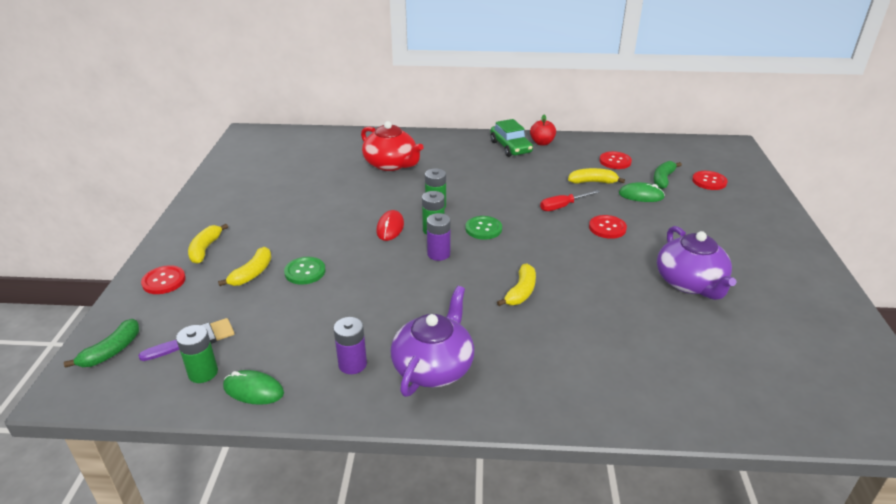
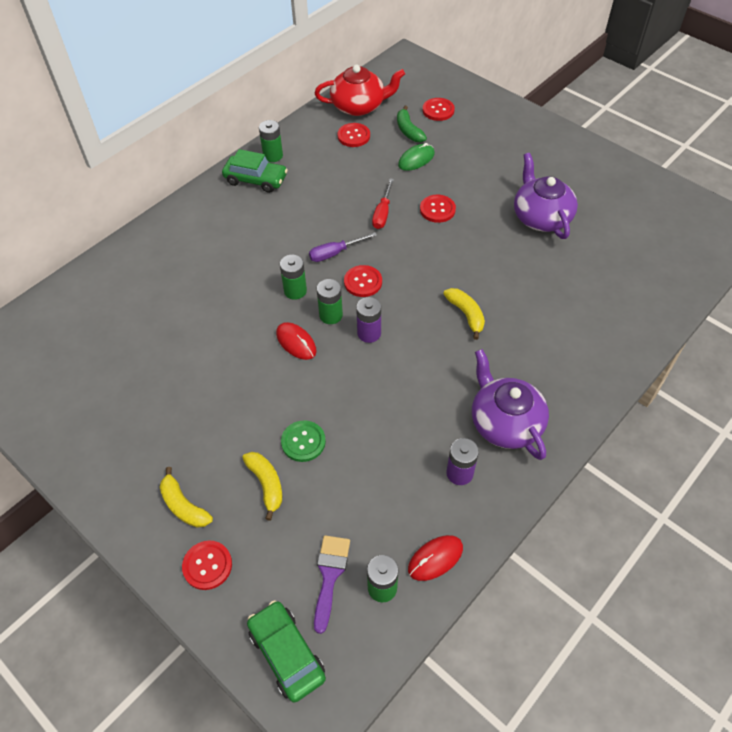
camera: 50 degrees left, 20 degrees up
(112, 351) = (286, 654): green banana -> green car
(253, 390) = (435, 558): green mouse -> red mouse
(391, 164) = (187, 278): red teapot -> red teapot (359, 106)
(483, 229) = (363, 282): green button -> red button
(493, 205) = (335, 253): none -> purple screwdriver
(542, 143) = (273, 156): red apple -> green battery
(593, 182) = (368, 171): yellow banana -> none
(690, 283) = (541, 217): purple teapot -> purple teapot turned 135 degrees counterclockwise

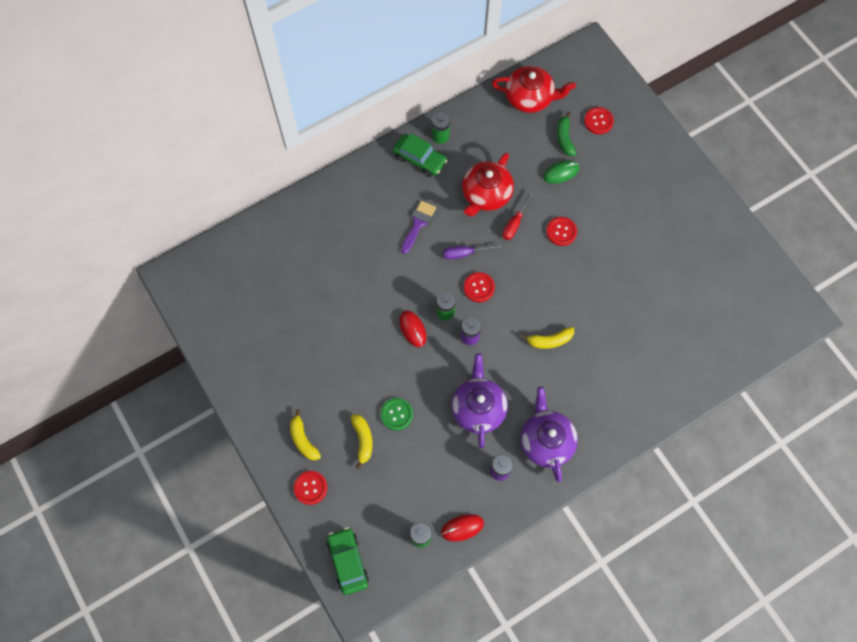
camera: 15 degrees right, 15 degrees up
(295, 291) = (424, 281): green battery -> none
(330, 575) = (389, 518): purple brush -> purple brush (418, 224)
(341, 195) = (486, 194): none -> red teapot
(353, 136) = (515, 132): red button -> none
(466, 315) = (549, 340): yellow banana -> yellow banana turned 90 degrees clockwise
(541, 217) = (644, 263): purple teapot -> purple teapot (478, 408)

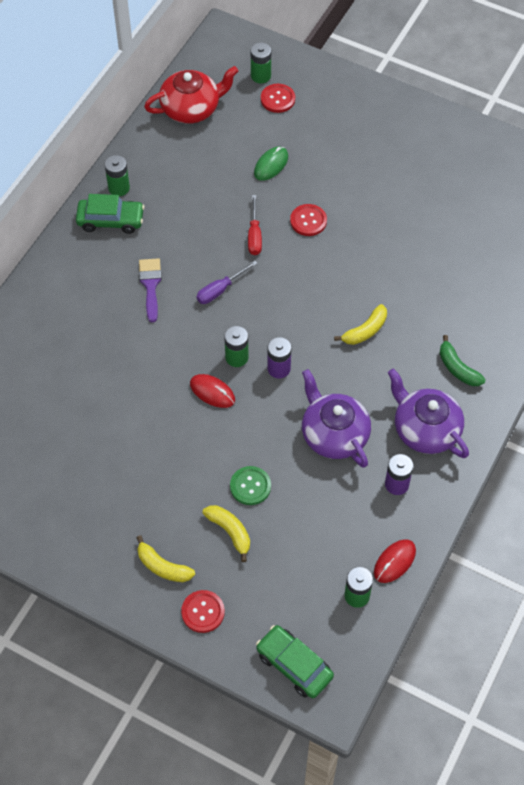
camera: 30 degrees left, 10 degrees down
(479, 287) = (257, 316): red button -> none
(486, 194) = (205, 222): red teapot -> none
(564, 138) = (253, 131): green banana -> green banana (457, 368)
(597, 96) = (261, 76): none -> green battery

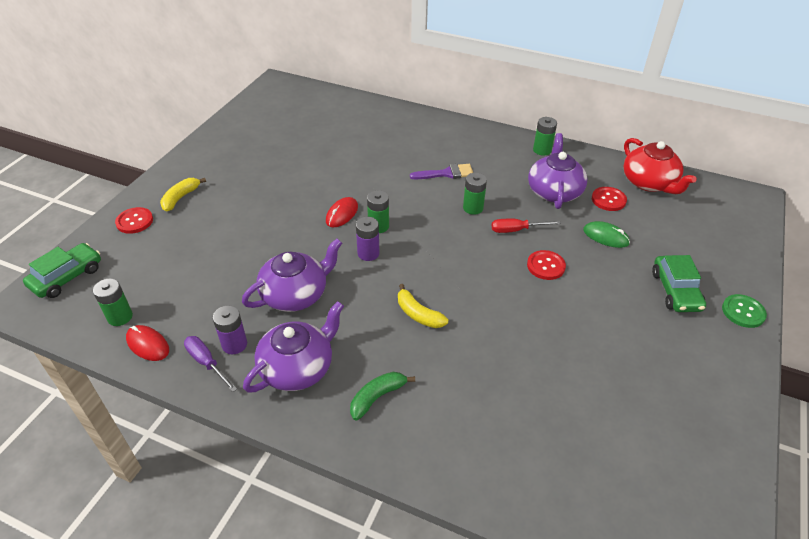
camera: 85 degrees right, 15 degrees down
(111, 220) = (507, 149): green car -> green car (675, 291)
(196, 192) = (554, 191): none -> purple teapot
(220, 290) = (449, 212): purple screwdriver -> purple screwdriver (207, 363)
(230, 532) = (204, 232): yellow banana -> none
(250, 486) = (246, 242): green button -> green button (743, 312)
(261, 76) = (716, 224): green battery -> green battery (473, 208)
(277, 99) = (692, 237): red button -> red button (608, 200)

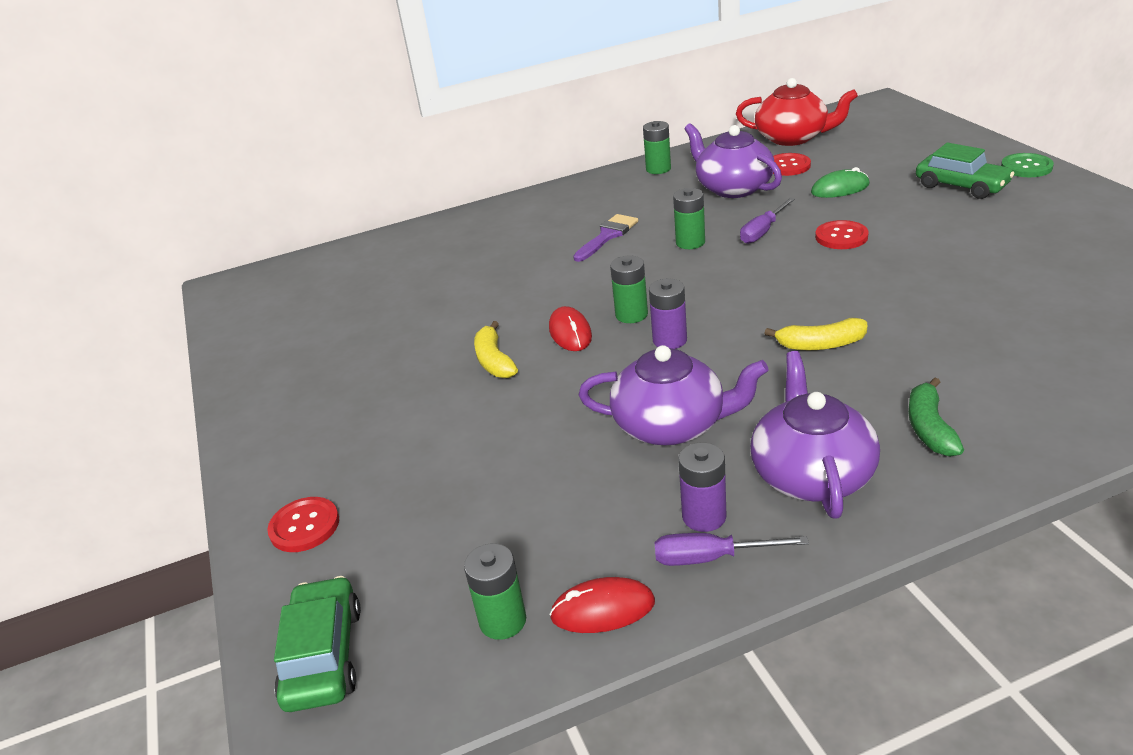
camera: 40 degrees left, 10 degrees down
(180, 198) = (325, 459): yellow banana -> yellow banana (494, 361)
(295, 294) = (671, 425): purple teapot -> purple teapot turned 90 degrees clockwise
(516, 230) = (763, 231): red screwdriver -> purple screwdriver

